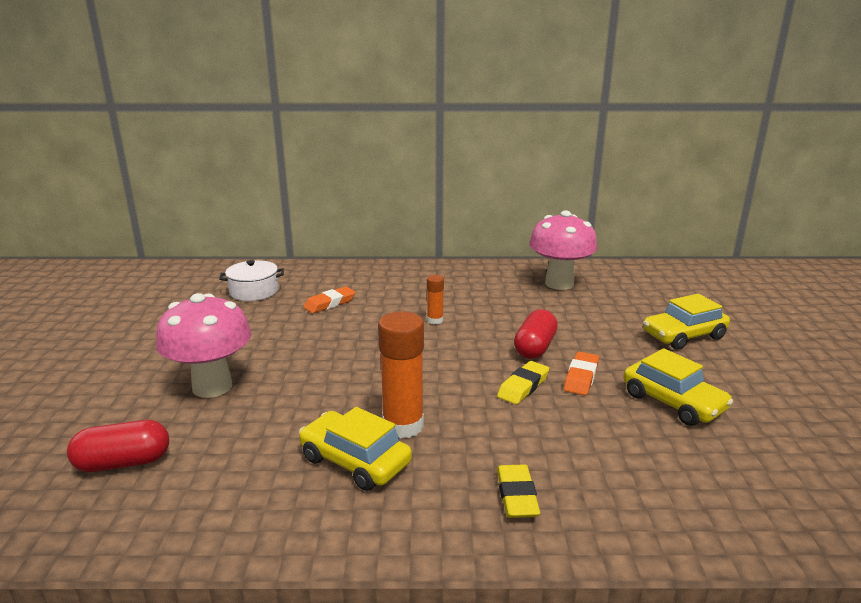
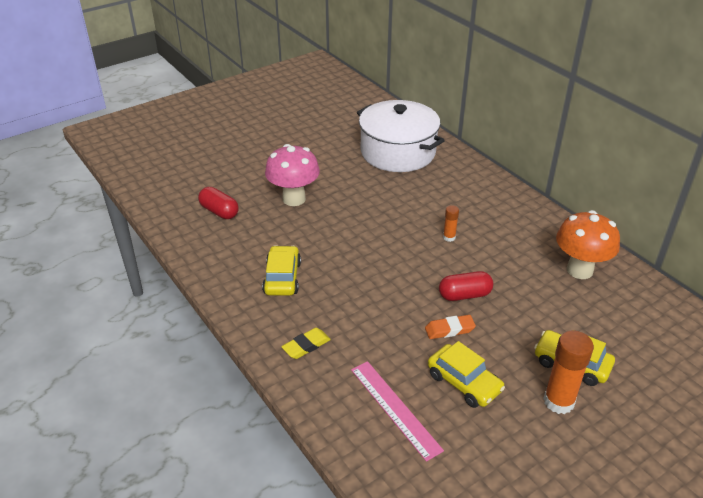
camera: 55 degrees right, 15 degrees up
(254, 291) = (398, 152): white pot -> white pot, size x2.15
(330, 303) = (418, 186): orange eraser -> none
(403, 425) = (325, 279): orange glue stick -> orange glue stick (559, 401)
(523, 386) = (411, 308): yellow eraser -> none
(559, 283) = (579, 270): pink mushroom -> orange mushroom
(673, 402) = (464, 382): yellow car -> yellow car turned 60 degrees counterclockwise
(689, 467) = (395, 408): none -> pink ruler

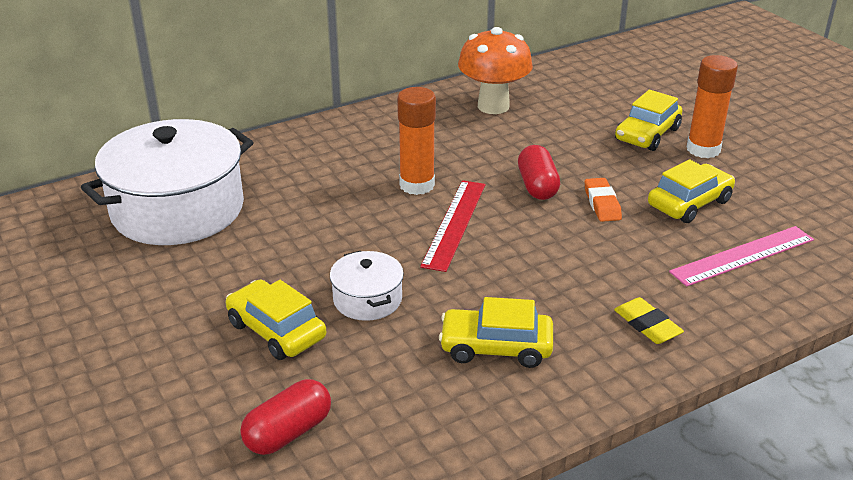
camera: 85 degrees left, 5 degrees down
(294, 199) = (276, 330): pink mushroom -> yellow car
(322, 227) = (367, 299): none -> white pot
(406, 256) = (455, 224): none -> red ruler
(449, 237) = (417, 185): orange glue stick -> orange glue stick, size x1.93

